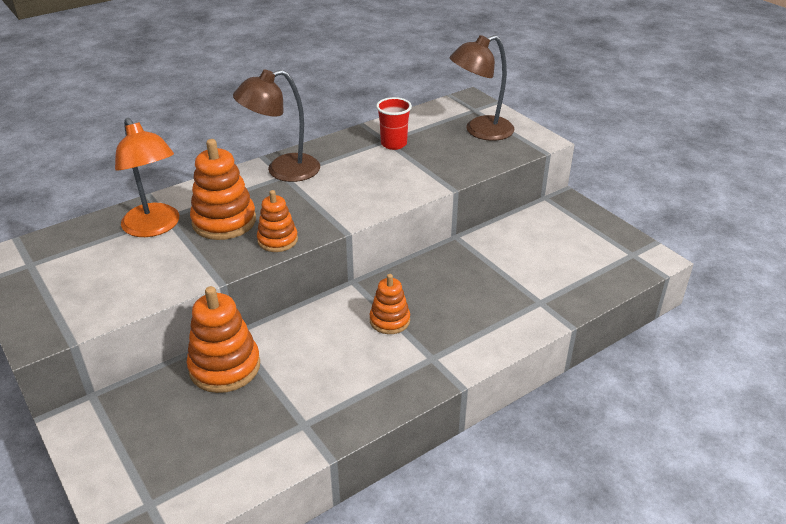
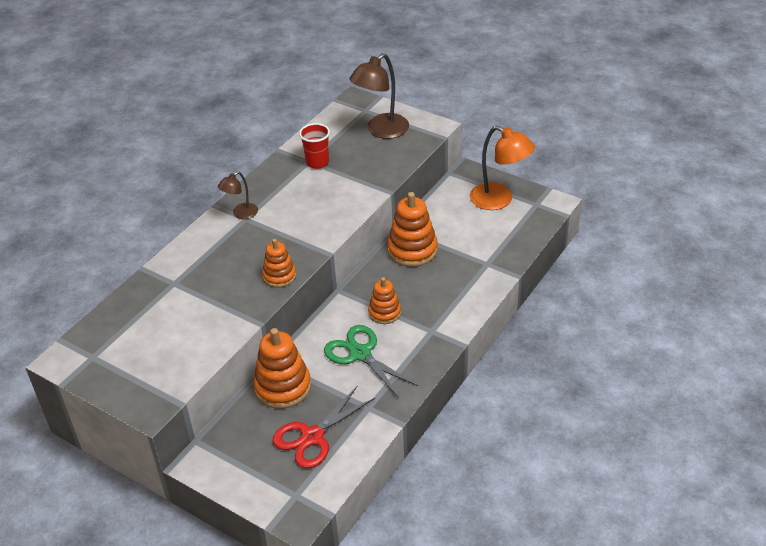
camera: 20 degrees left, 5 degrees up
(155, 227) = (171, 295): orange lamp -> orange lamp (499, 200)
(218, 437) = (312, 437): none -> red scissors
(224, 221) = (225, 273): orange stacking toy -> orange stacking toy (412, 250)
(282, 171) = (241, 214): brown lamp -> brown lamp, size x0.55
(334, 358) = (360, 354): none -> green scissors

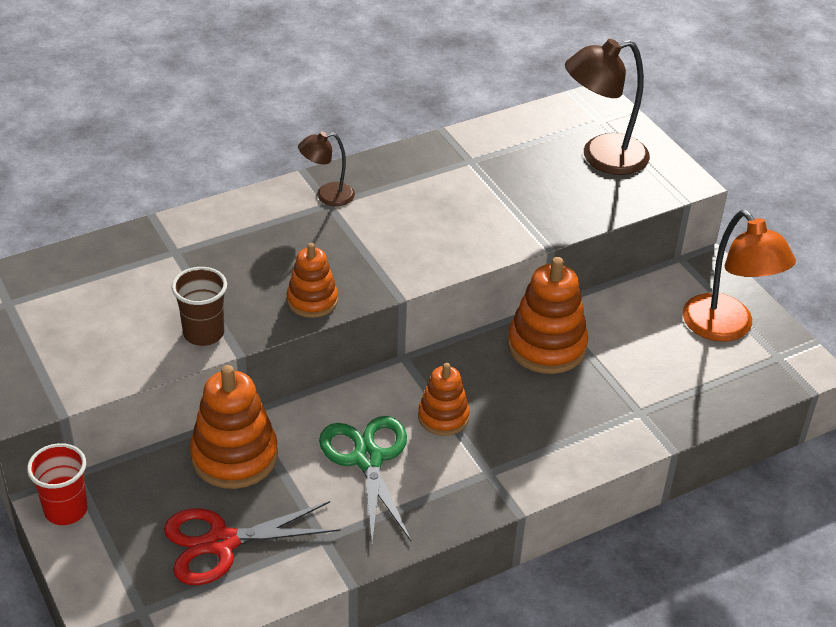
camera: 25 degrees right, 0 degrees up
(230, 321) = (204, 333): none -> brown cup
(317, 162) = (480, 167): red cup -> red cup (66, 510)

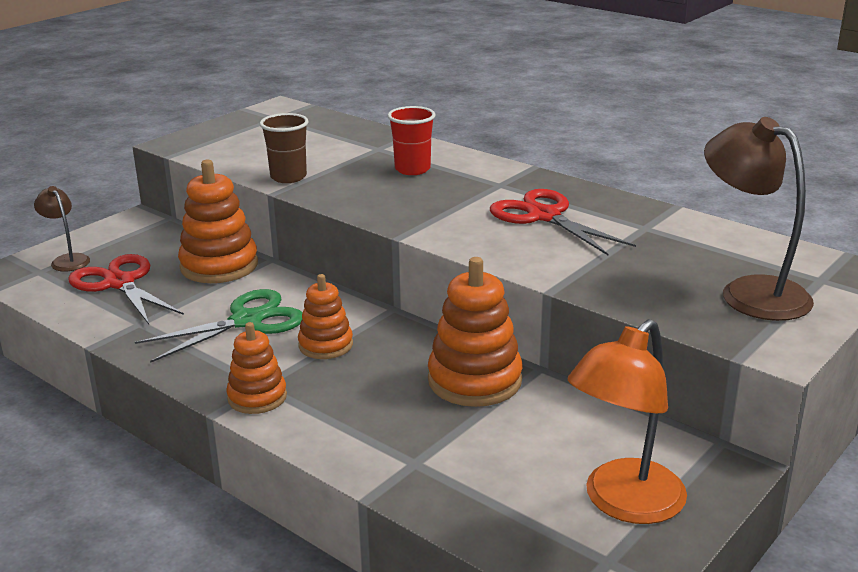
camera: 70 degrees right, 15 degrees down
(66, 510) = (132, 223): red cup -> red cup (412, 169)
(312, 300) = (362, 204): orange stacking toy -> orange stacking toy (257, 397)
(327, 196) = (511, 182): brown lamp -> brown lamp (67, 260)
(414, 203) = (544, 216): none -> red scissors

